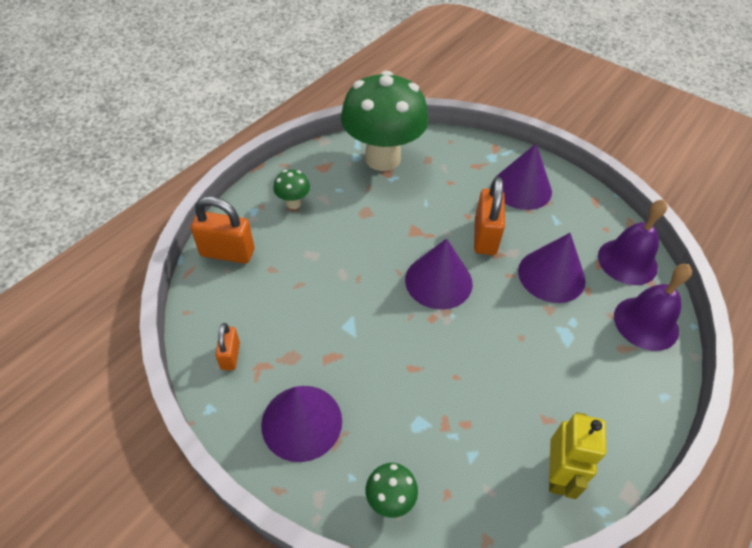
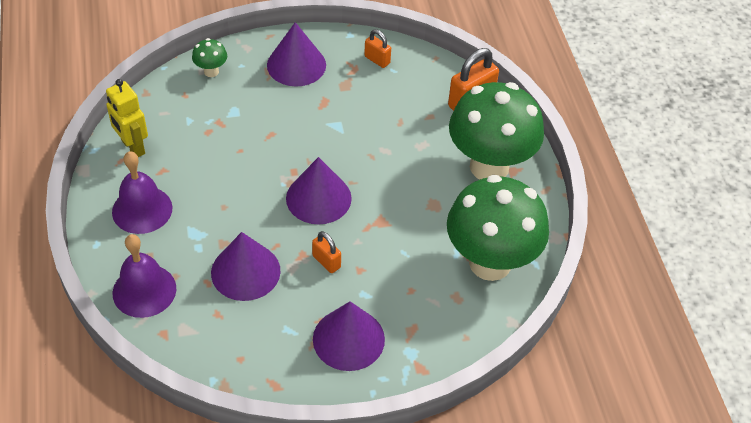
camera: 130 degrees right, 0 degrees up
(293, 203) = (489, 166): green mushroom -> green mushroom, size x2.48
(485, 237) = (326, 262): orange padlock -> orange padlock, size x0.57
(627, 261) = (197, 338): purple bell -> purple bell (142, 209)

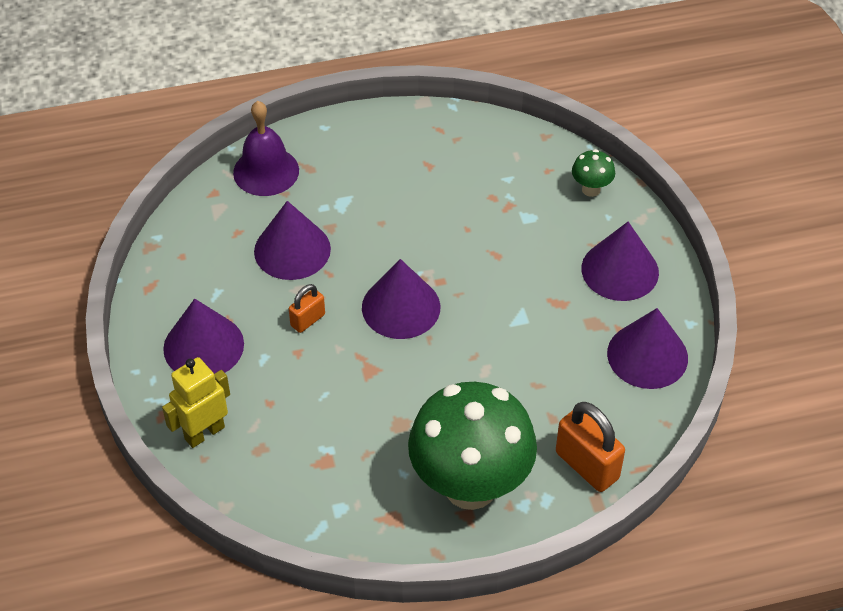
camera: 90 degrees right, 0 degrees up
(132, 147) = (459, 136): yellow robot -> yellow robot (204, 432)
(142, 209) = (371, 155): purple bell -> none
(377, 60) = (647, 355): orange padlock -> purple cone
(490, 263) = (311, 484): green mushroom -> none

